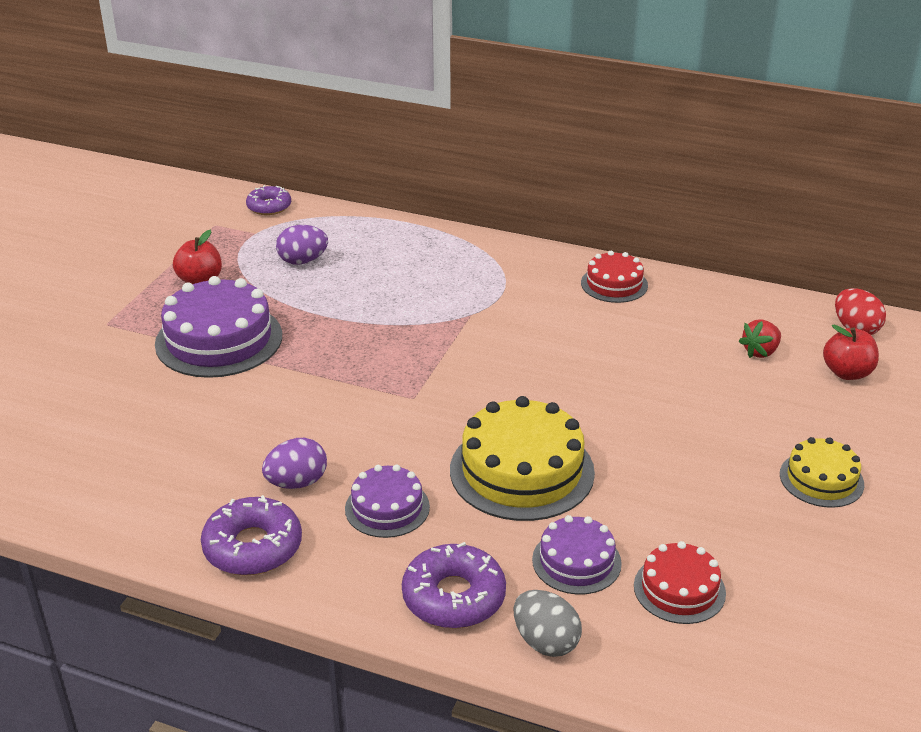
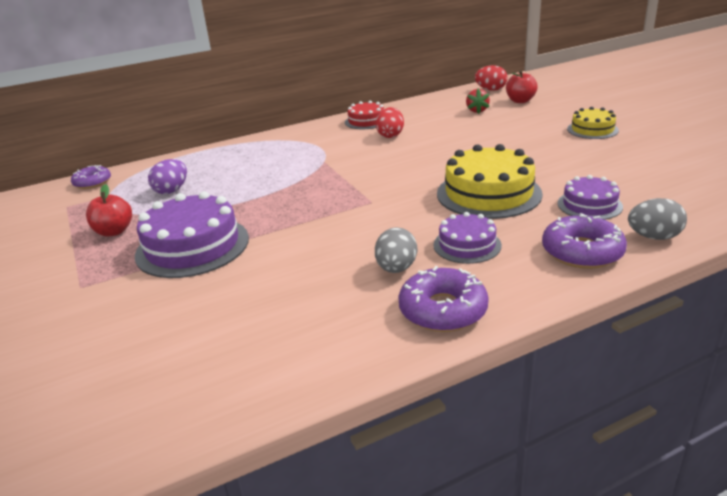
camera: 45 degrees left, 5 degrees down
(297, 483) = (396, 268): purple egg -> grey egg
(594, 323) = (390, 135): none -> red egg
(679, 589) = (643, 186): red cake -> none

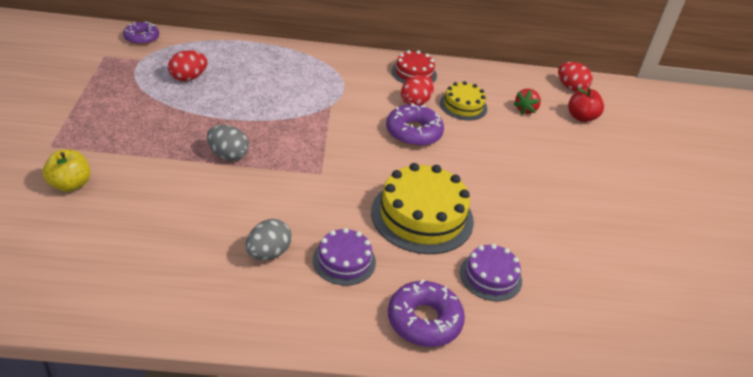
camera: 20 degrees right, 10 degrees up
(114, 231) = (114, 101): red apple -> none
(137, 305) = (70, 184): none -> yellow apple
(172, 190) = (188, 78): purple egg -> red egg
(192, 246) = (152, 147): purple cake -> none
(443, 310) = (259, 312): purple donut -> purple donut (413, 132)
(592, 130) = (604, 190): yellow cake -> yellow cake (463, 106)
(653, 237) = (501, 341): grey egg -> grey egg (228, 155)

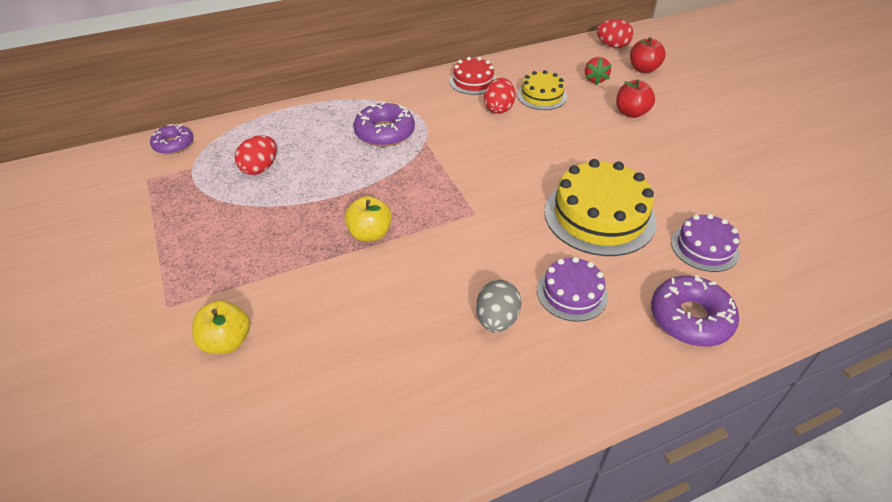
camera: 20 degrees left, 5 degrees up
(228, 155) = (370, 234): grey egg -> yellow apple
(413, 132) = (522, 138): purple donut -> purple donut (384, 132)
(532, 148) = (631, 113): none -> red apple

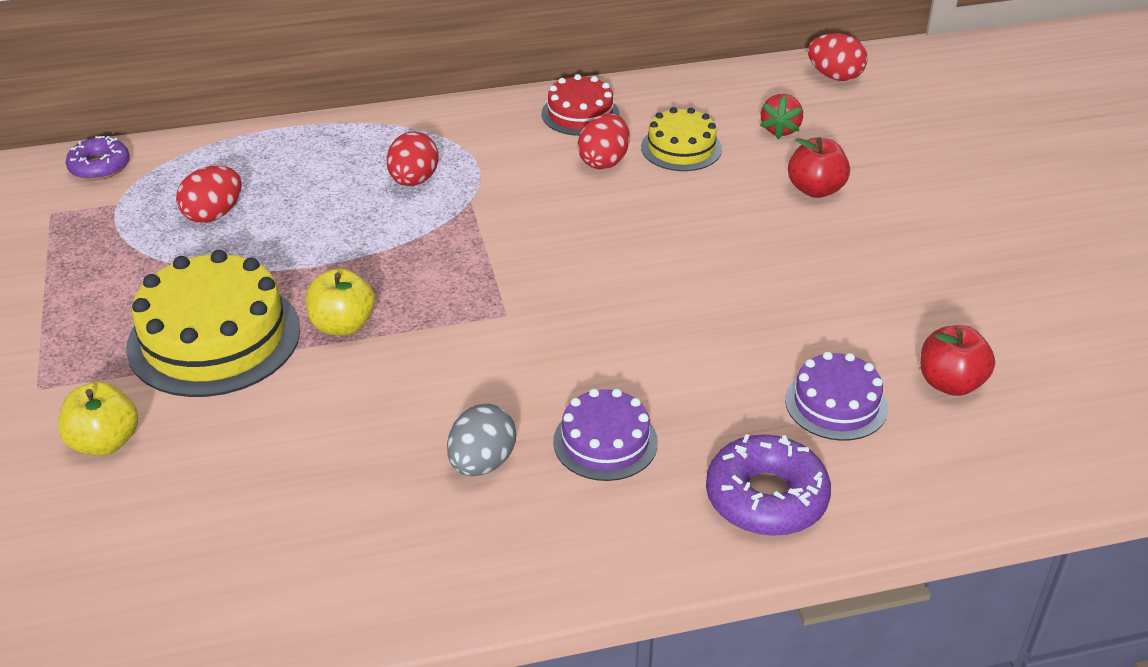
camera: 10 degrees right, 5 degrees down
(384, 132) = (413, 180): purple donut -> red egg
(599, 216) = (694, 340): yellow cake -> yellow cake (214, 338)
(643, 69) = (869, 120): red apple -> red apple (950, 383)

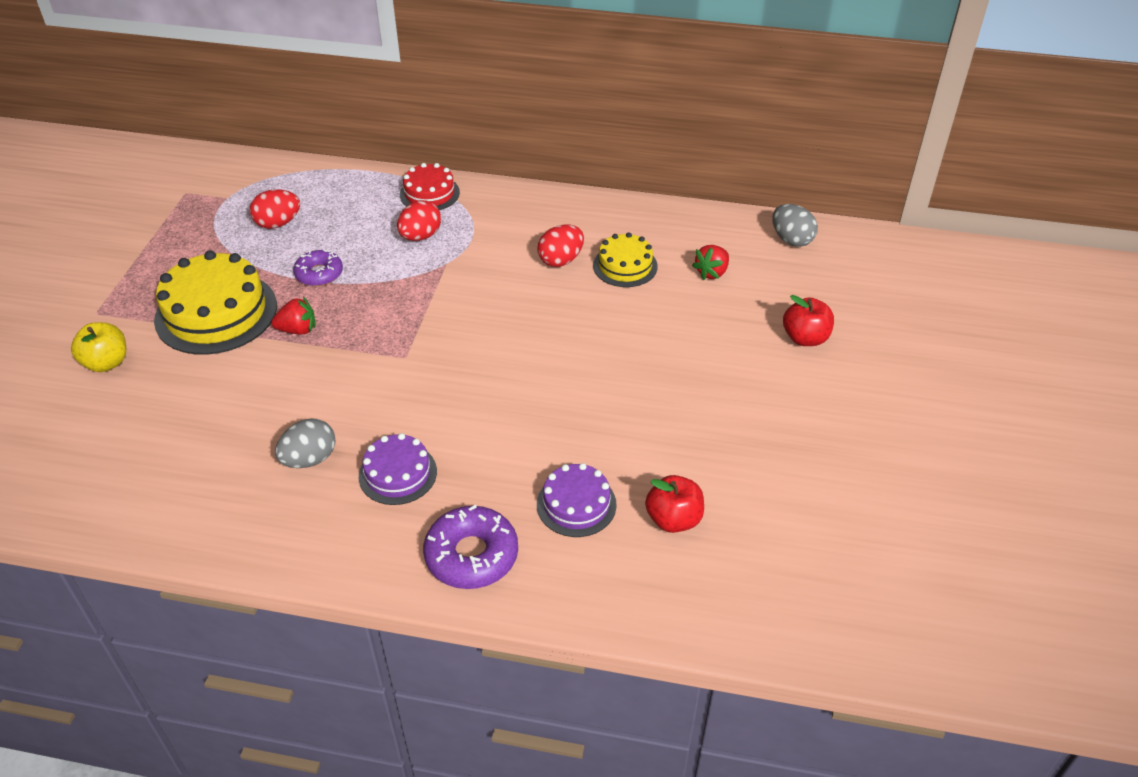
camera: 25 degrees right, 5 degrees up
(99, 166) = (236, 167): purple donut -> purple donut (319, 274)
(343, 325) = (298, 330): yellow apple -> red strawberry
(580, 114) = (573, 217): red cake -> red cake (429, 193)
(815, 189) = (699, 330): red apple -> red apple (805, 338)
(835, 76) = (791, 240): red egg -> grey egg

